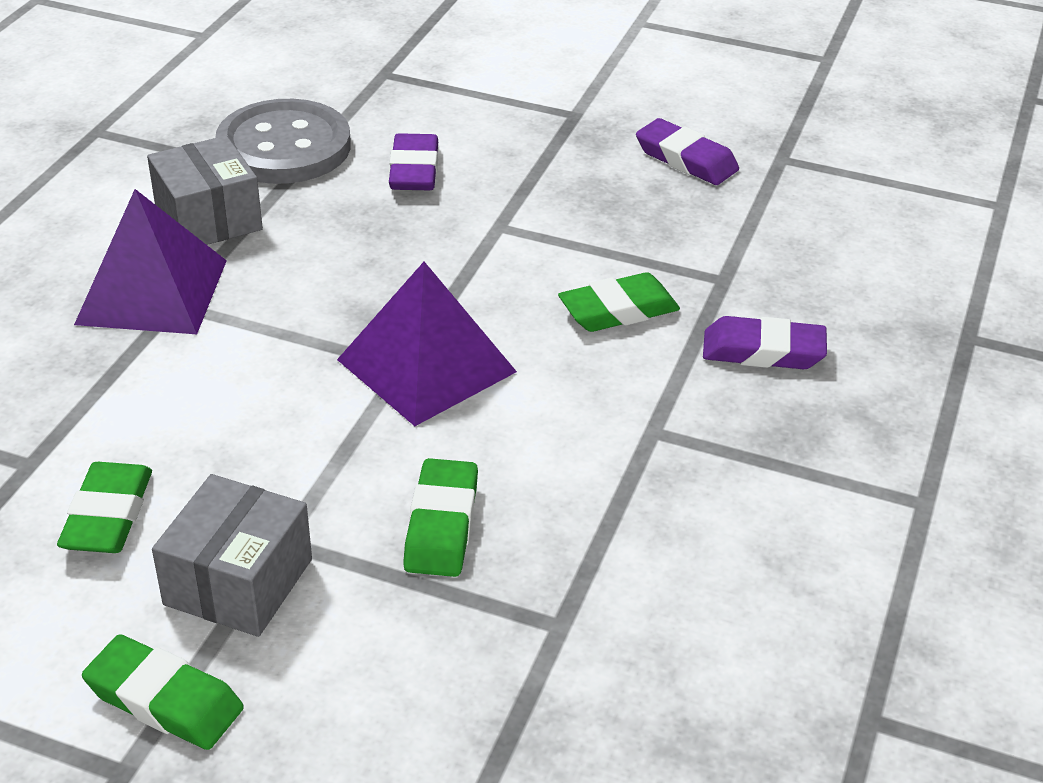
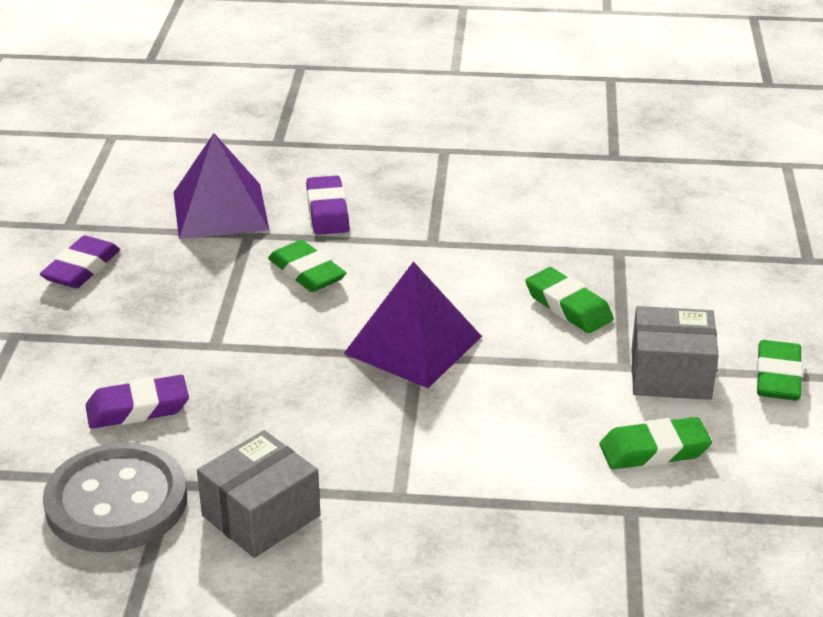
camera: 105 degrees left, 5 degrees down
(152, 292) = (388, 515): purple pyramid -> purple pyramid (220, 210)
(441, 525) = (568, 306): green eraser -> green eraser turned 60 degrees clockwise

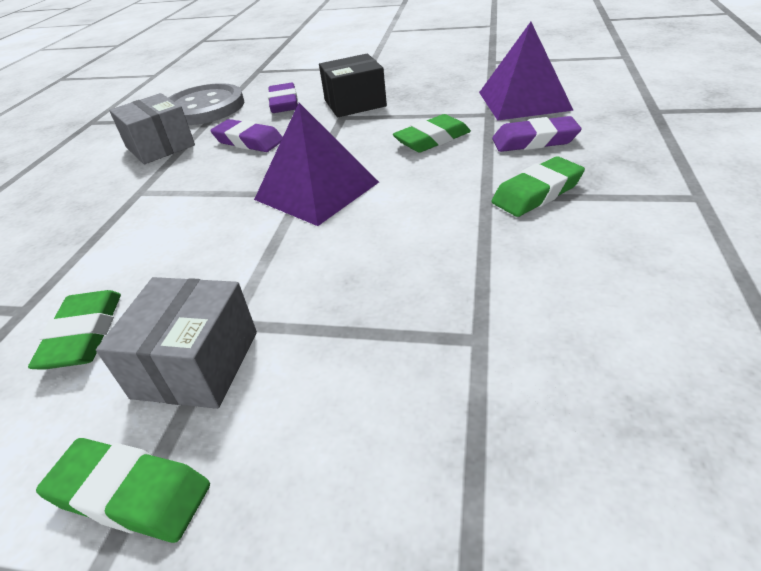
camera: 100 degrees right, 5 degrees up
(81, 268) = (439, 71): purple eraser -> purple eraser (248, 141)
(170, 337) = (355, 103): none -> black box
(568, 306) = (356, 285): green eraser -> green eraser (537, 193)

